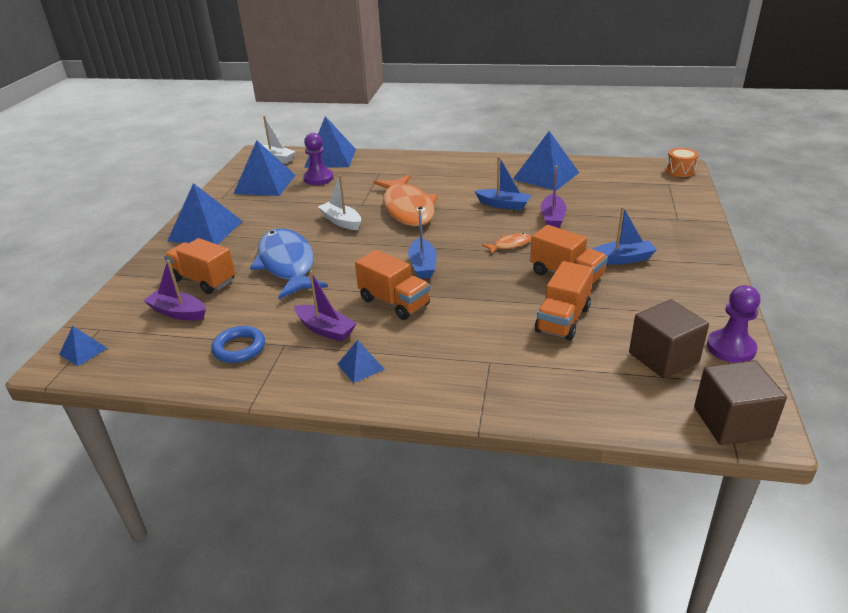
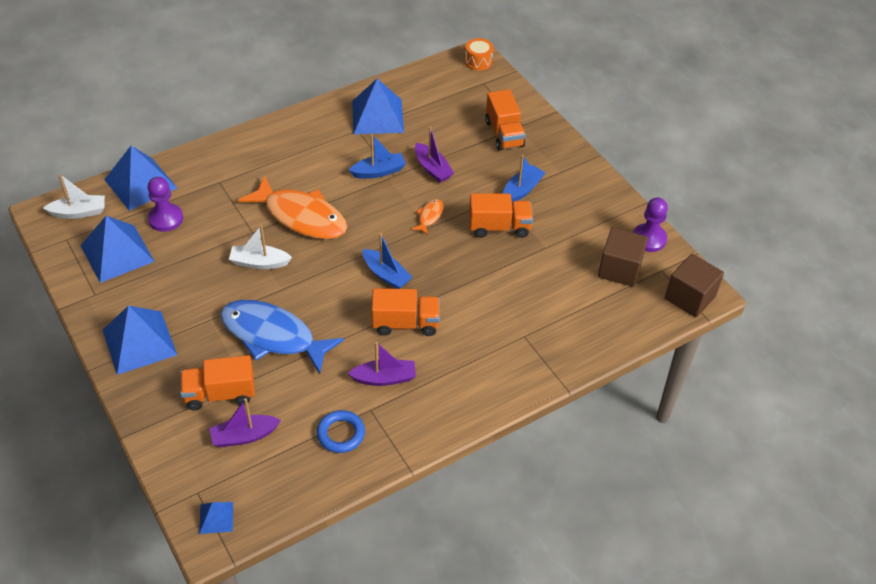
camera: 45 degrees left, 15 degrees up
(360, 366) = (447, 392): blue pyramid -> none
(562, 320) = (535, 272): orange truck -> orange truck (504, 134)

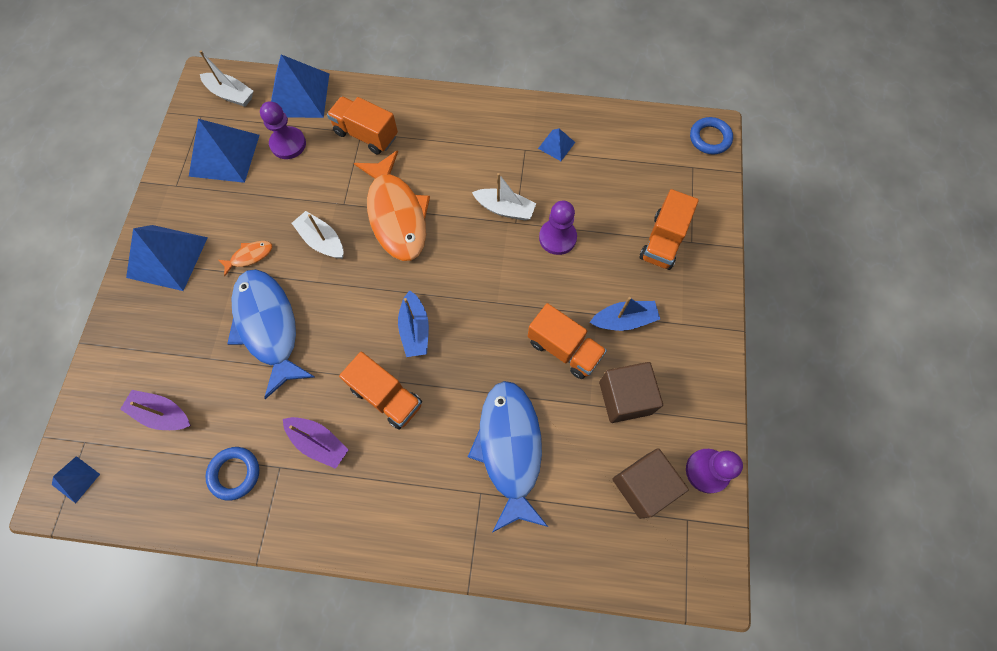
camera: 40 degrees right, 20 degrees up
(220, 394) = (180, 356): orange truck -> orange truck (366, 134)
(377, 116) = (556, 145): blue pyramid -> blue pyramid, size x0.48
(379, 172) = (505, 209): blue boat -> white boat
(429, 216) = (508, 291): orange fish -> orange fish (249, 256)
(432, 169) = (557, 238): purple boat -> purple pawn
(478, 61) = (709, 138): orange drum -> blue ring
(519, 301) = (510, 449): none -> blue fish
(690, 297) = (689, 577): brown cube -> brown cube (625, 398)

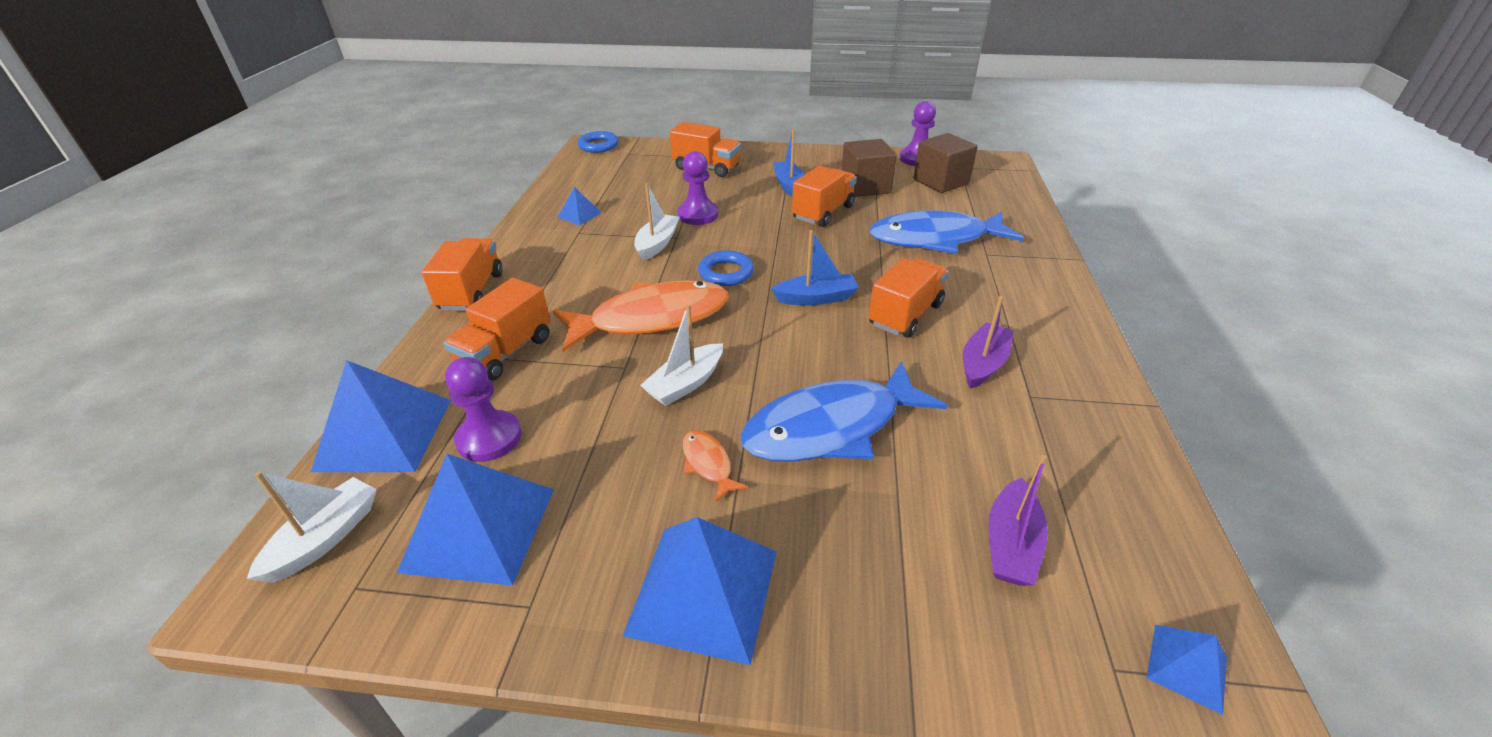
camera: 90 degrees left, 30 degrees down
(235, 473) = (1060, 439): blue ring -> blue ring (726, 273)
(439, 99) = (472, 291): none -> orange truck

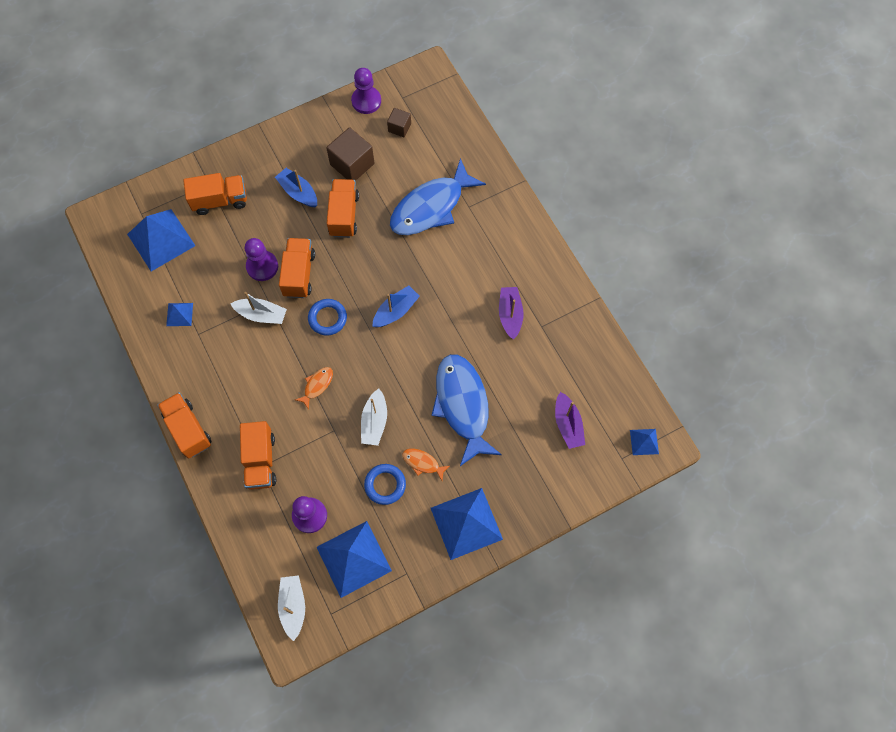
camera: 35 degrees left, 30 degrees up
(384, 434) = (256, 547): blue pyramid -> blue pyramid (161, 240)
(598, 146) = (106, 215): blue ring -> blue ring (385, 485)
(651, 319) = (317, 385): orange fish -> orange fish, size x0.42
(657, 244) = (261, 315): white boat -> white boat turned 120 degrees clockwise
(831, 427) = (463, 405): blue fish -> blue fish turned 135 degrees clockwise
(905, 315) = (452, 296): orange truck -> orange truck (299, 274)
(941, 181) = (399, 127): brown cube -> brown cube, size x0.57

